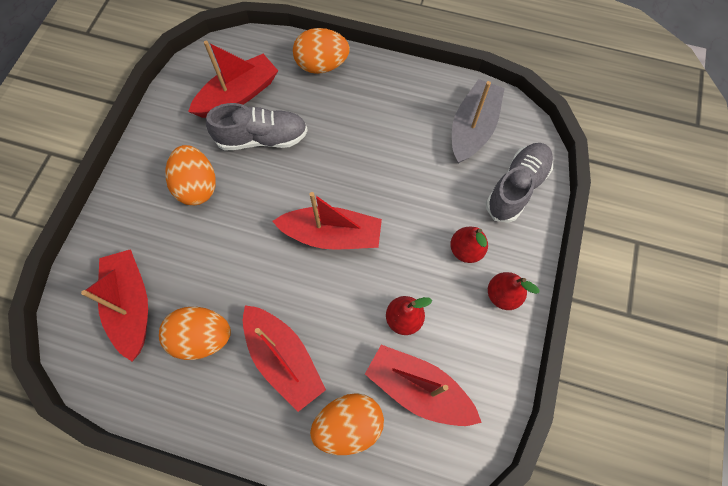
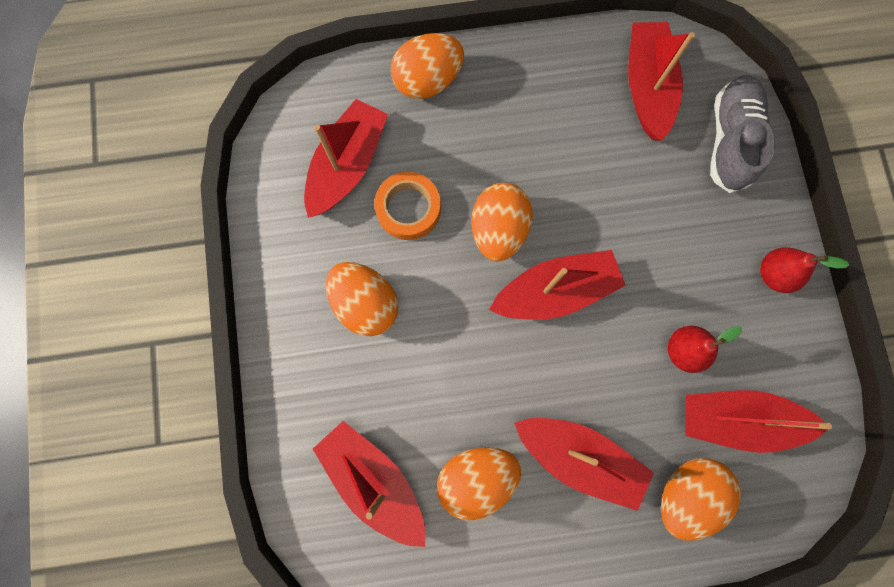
camera: 25 degrees left, 10 degrees up
(262, 138) = (408, 209): grey shoe -> orange tape
(315, 177) = (498, 230): none -> orange egg
(466, 250) = (711, 240): red pear -> none
(472, 128) = (647, 88): grey boat -> red boat

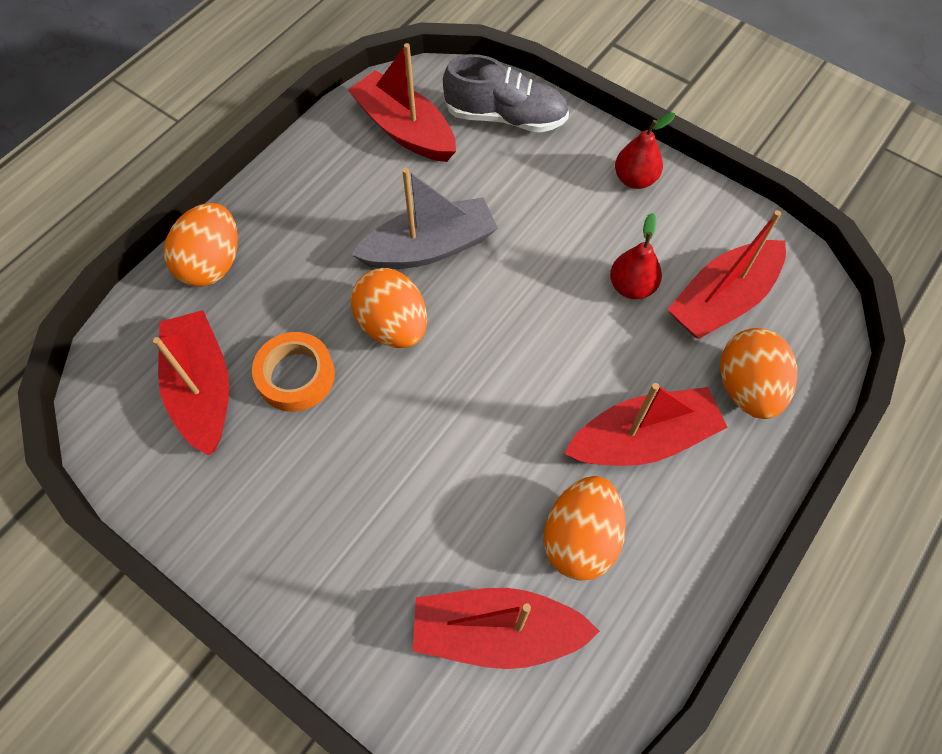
camera: 45 degrees left, 15 degrees down
(365, 304) = (335, 487): orange egg -> none
(555, 291) = (488, 331): red boat -> none
(575, 195) = (429, 248): none -> grey boat
(730, 140) = (505, 117): grey shoe -> grey shoe turned 135 degrees clockwise

